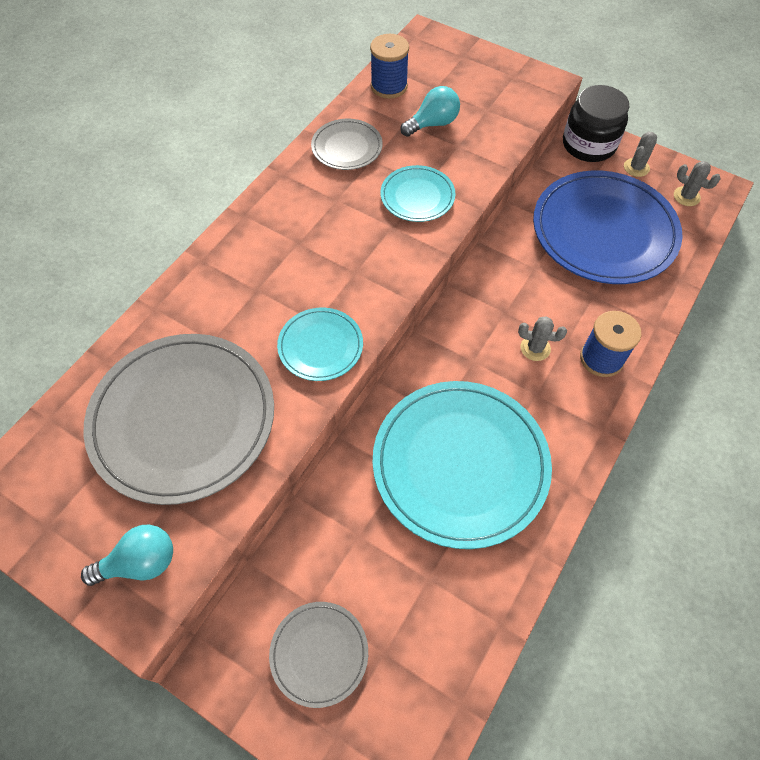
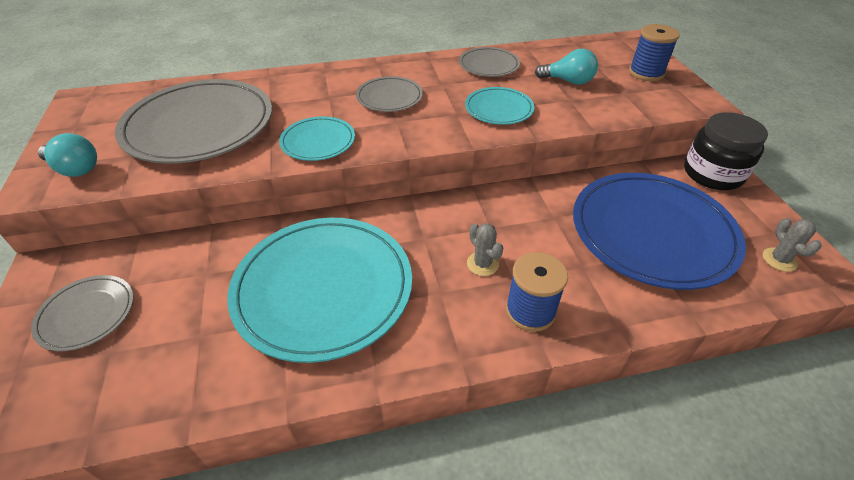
camera: 45 degrees right, 15 degrees down
(312, 249) = (389, 97): none -> grey plate
(389, 86) = (564, 51): blue spool -> blue spool (646, 73)
(636, 167) = (745, 211): grey cactus -> none

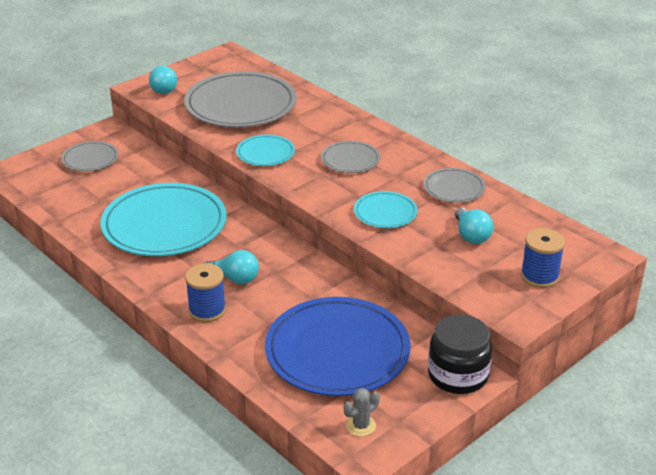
camera: 60 degrees right, 10 degrees down
(482, 264) = (235, 278): grey cactus -> turquoise light bulb

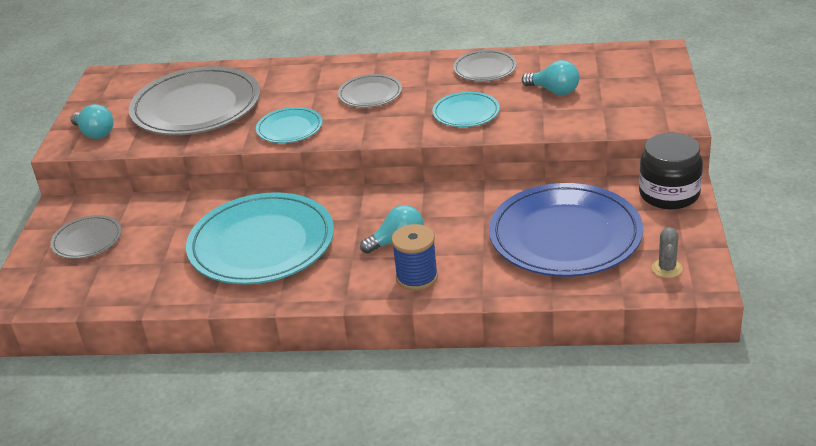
camera: 40 degrees left, 0 degrees up
(539, 276) = (644, 88): blue spool -> none

